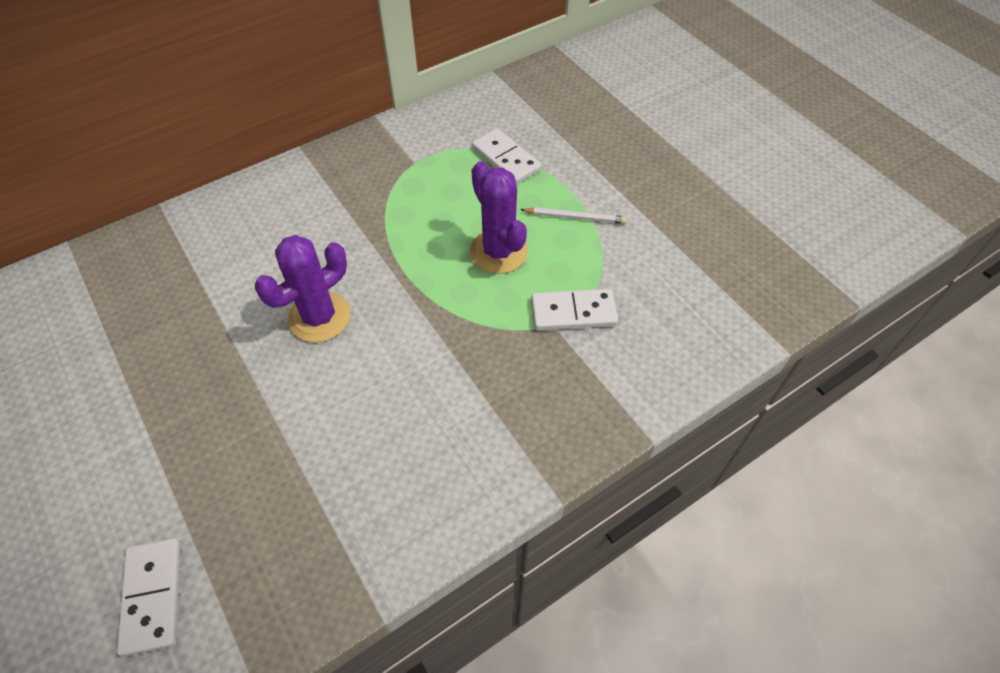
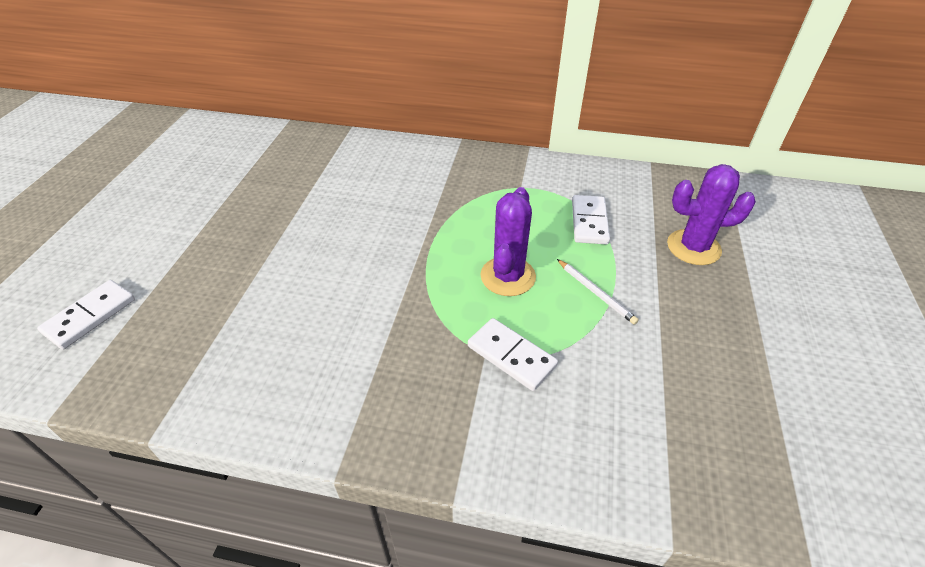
camera: 45 degrees right, 10 degrees down
(319, 317) = (350, 237): purple cactus -> purple cactus (693, 247)

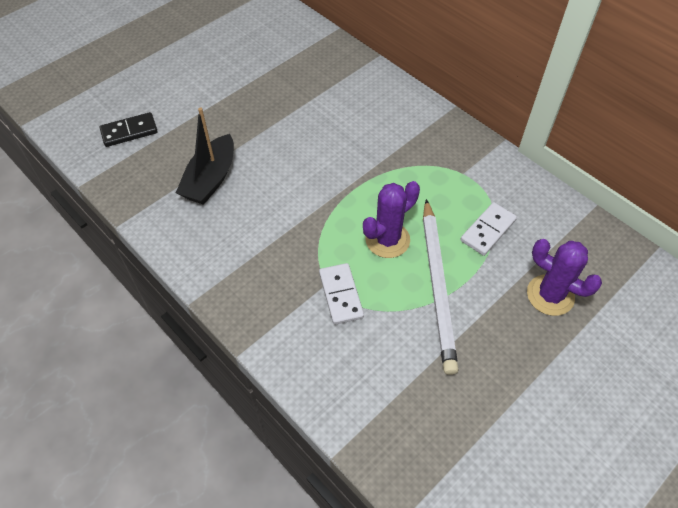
camera: 35 degrees right, 10 degrees up
(90, 316) = (129, 131): white domino -> black domino
(250, 316) = (210, 179): none -> black boat
(596, 292) = (438, 286): white pencil -> white pencil, size x2.26

